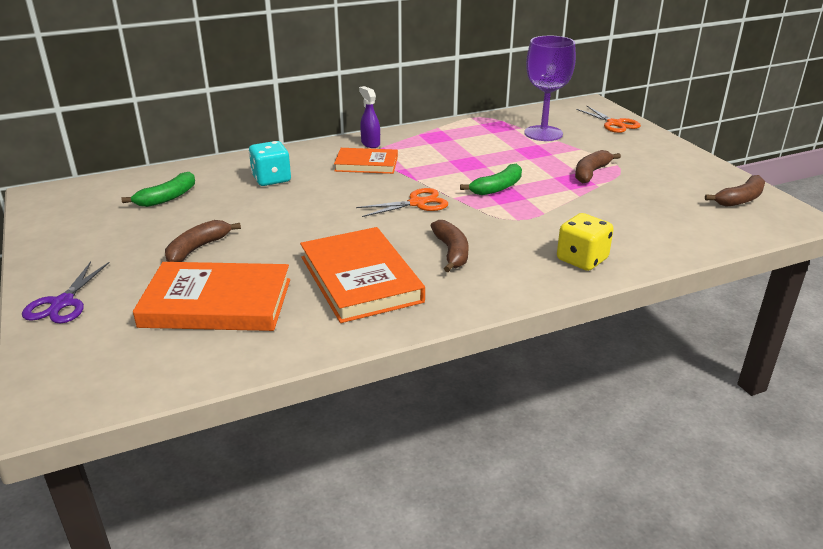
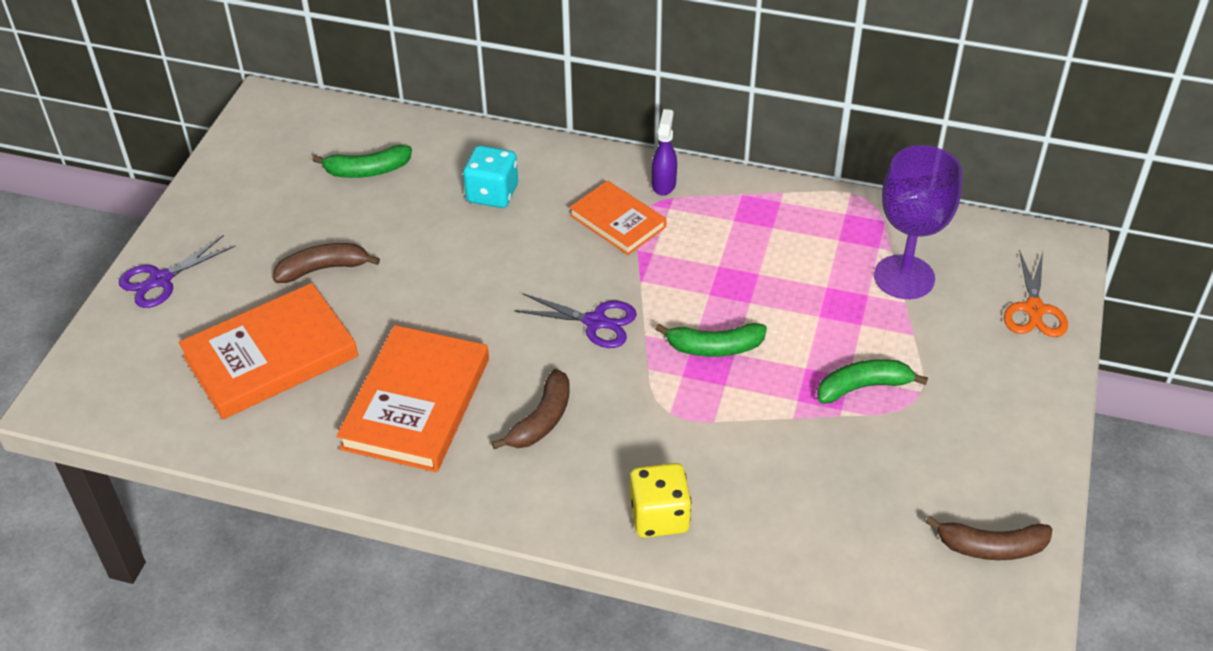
camera: 40 degrees right, 15 degrees up
(217, 303) = (270, 356): orange book -> orange book turned 75 degrees counterclockwise
(417, 203) = (595, 322): orange scissors -> purple scissors
(591, 173) = (863, 387): brown banana -> green banana

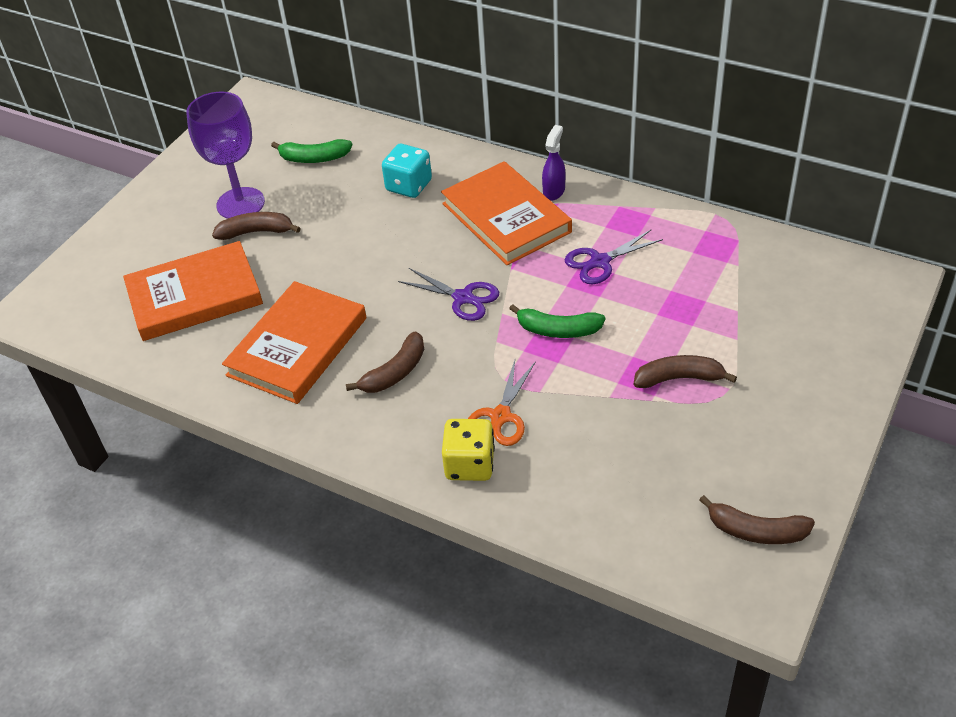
camera: 15 degrees right, 0 degrees up
(161, 280) = (129, 227): purple scissors -> purple scissors (600, 262)
(617, 221) = (506, 218): orange book -> orange book, size x1.65
(863, 387) = (679, 378): green banana -> brown banana
(904, 277) = (742, 289): purple goblet -> purple goblet (240, 204)
(1034, 309) = (854, 329): orange scissors -> orange scissors (500, 416)

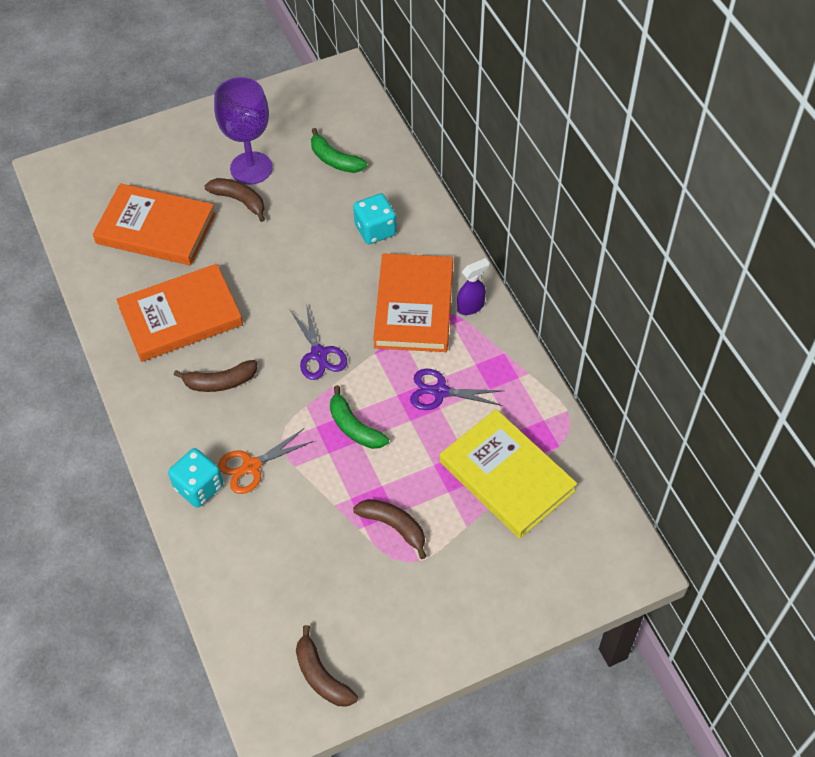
camera: 35 degrees right, 10 degrees up
(470, 464) = (199, 487): yellow dice -> turquoise dice
(725, 285) = (507, 476): none -> yellow book

